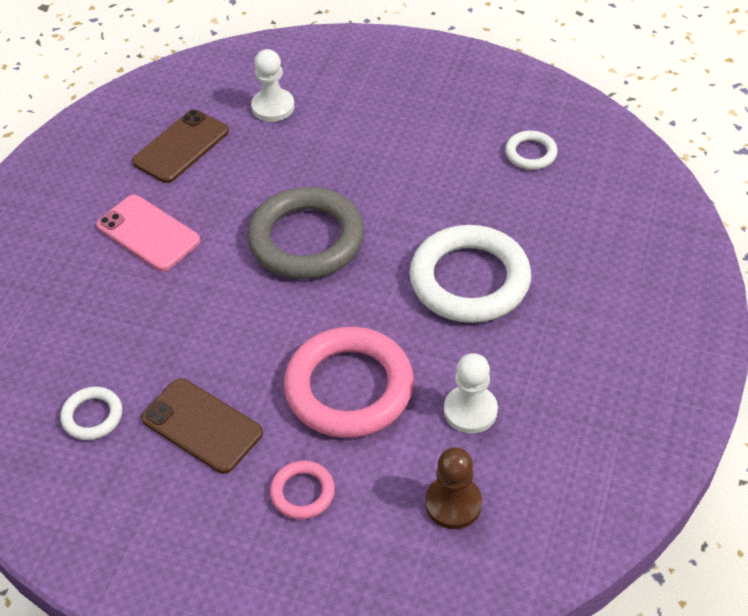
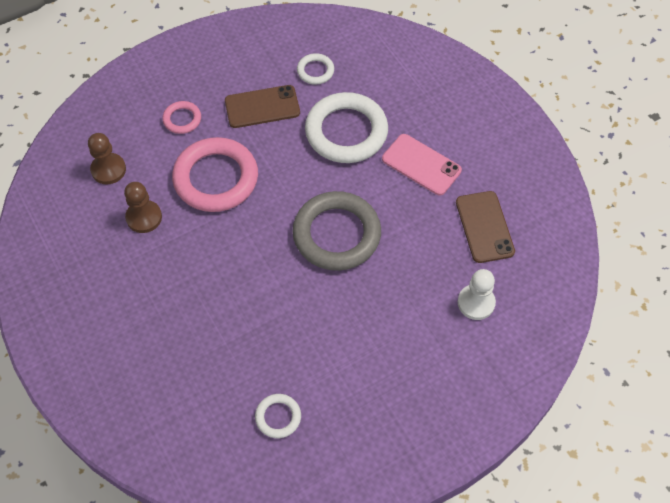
camera: 130 degrees right, 10 degrees up
(148, 233) = (421, 165): pink phone -> pink phone turned 45 degrees clockwise
(469, 280) = (220, 289): white ring -> white ring (346, 132)
(470, 411) = (144, 217): white pawn -> brown pawn

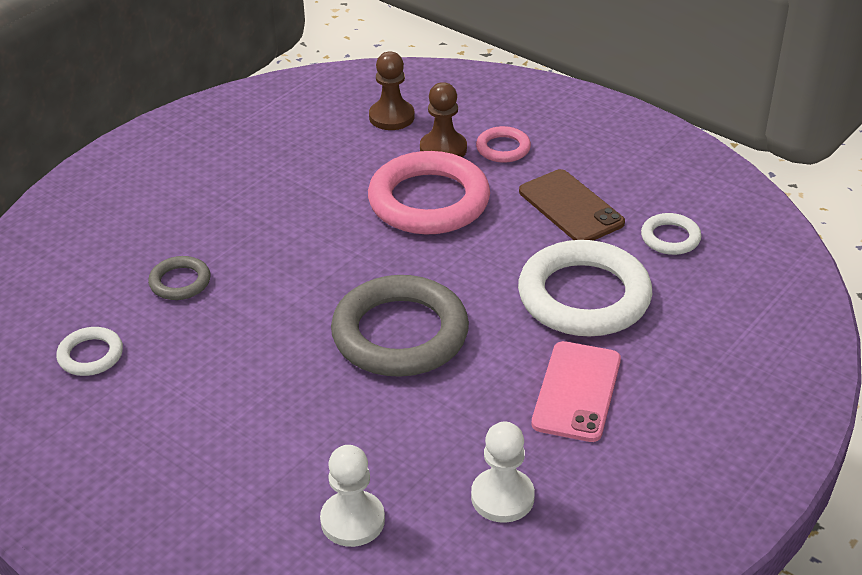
camera: 70 degrees right, 20 degrees down
(144, 217) = (338, 162): brown pawn -> brown pawn (443, 149)
(227, 346) = (180, 282): none -> grey ring
(484, 227) = (502, 497): brown phone -> white pawn

